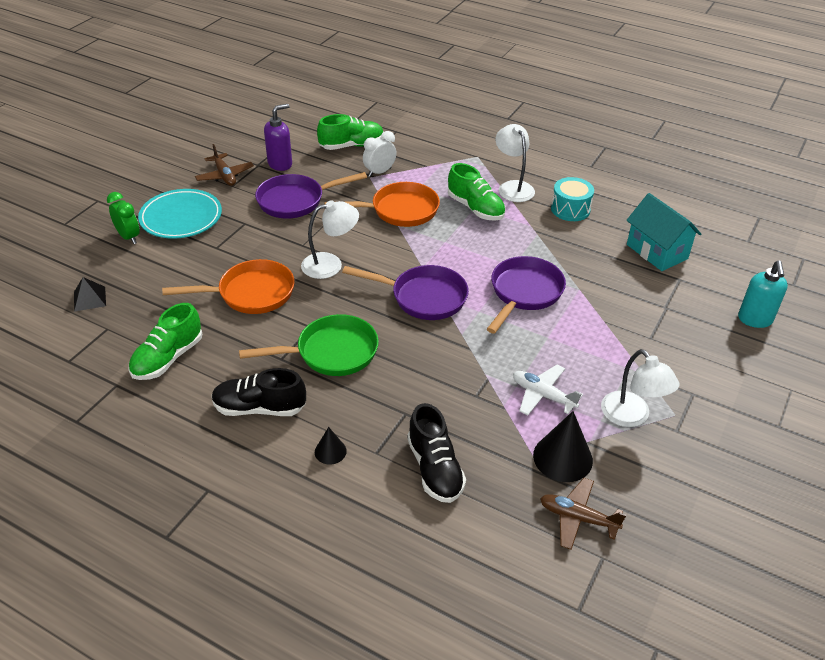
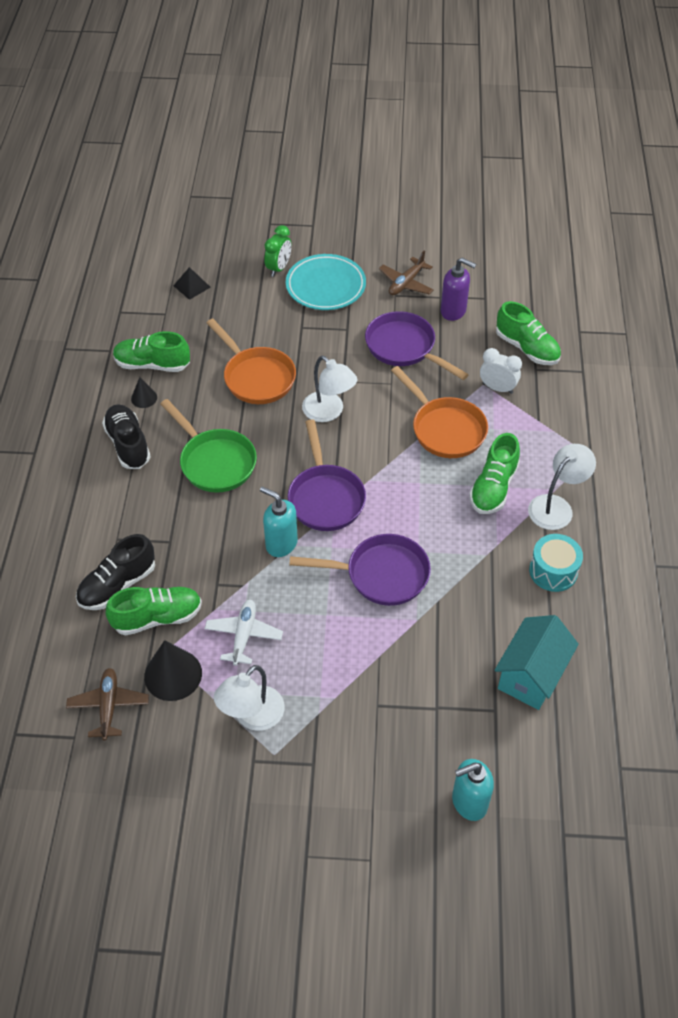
camera: 65 degrees right, 10 degrees up
(330, 451) = (104, 508): black cone -> black cone (144, 398)
(456, 340) = (281, 544): none -> turquoise soap dispenser
(491, 450) = (157, 617): none -> green shoe

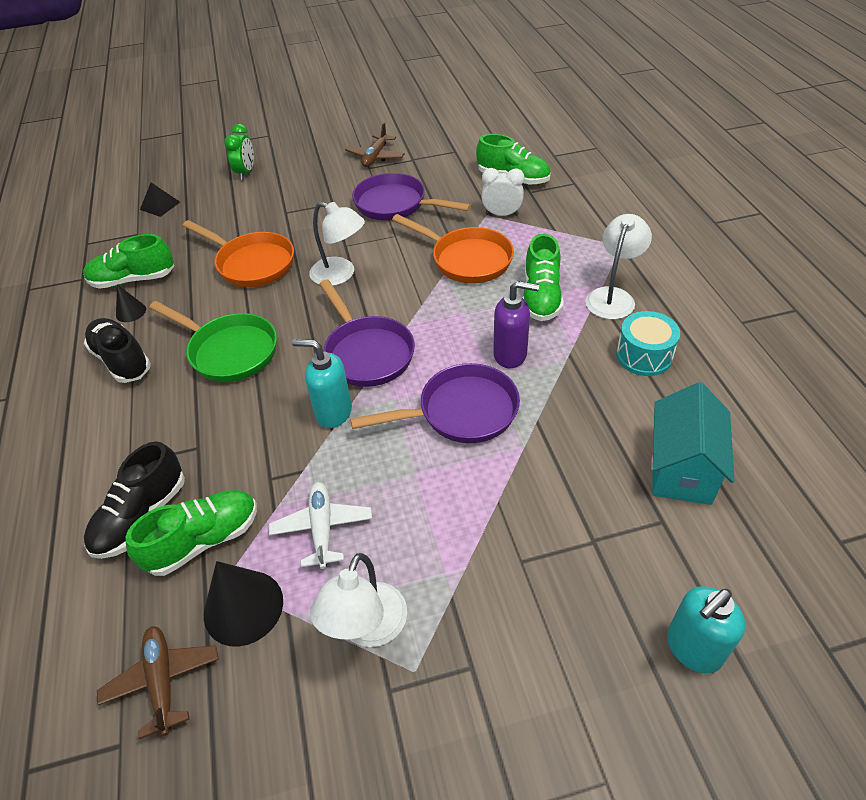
camera: 15 degrees left, 5 degrees down
(325, 286) = (298, 176): turquoise plate -> none
(453, 311) = (430, 167): purple soap dispenser -> purple soap dispenser (510, 355)

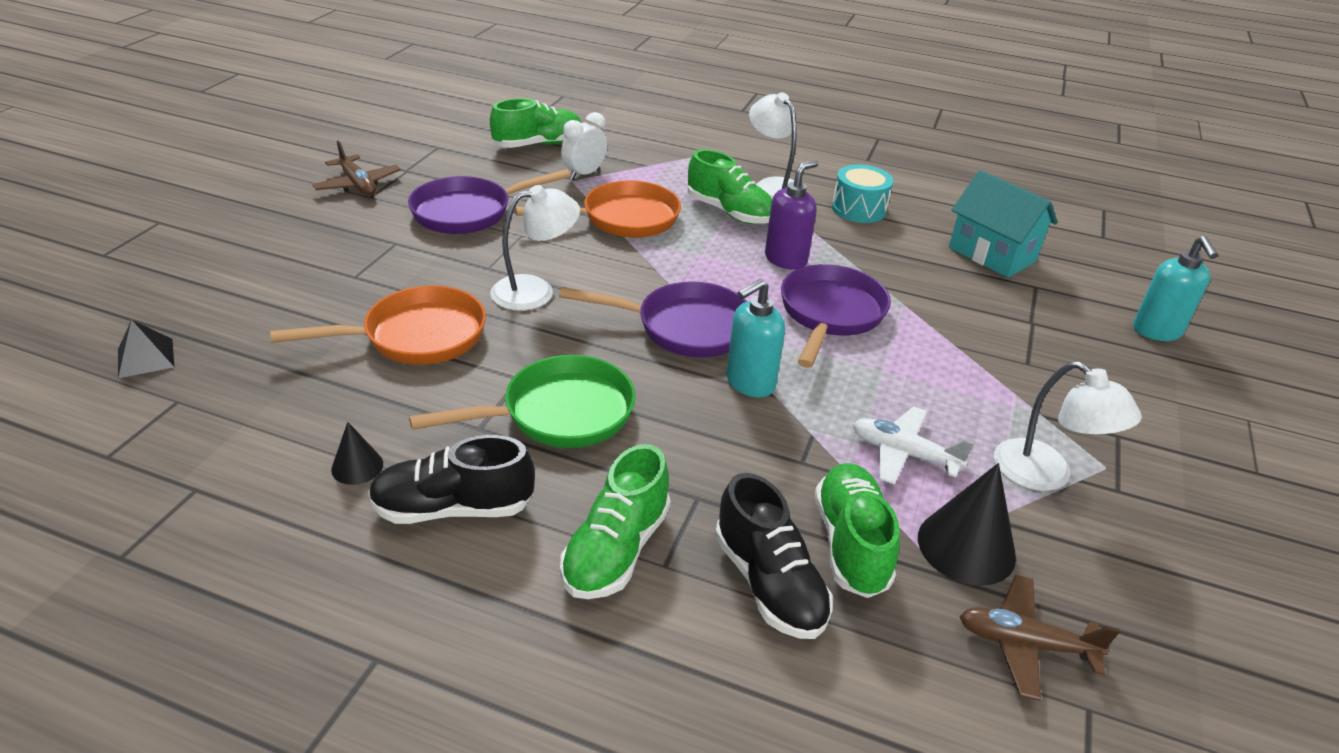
camera: 60 degrees left, 10 degrees down
(133, 280) = (286, 440): green shoe -> green shoe (616, 550)
(246, 173) = (211, 268): green clock -> none

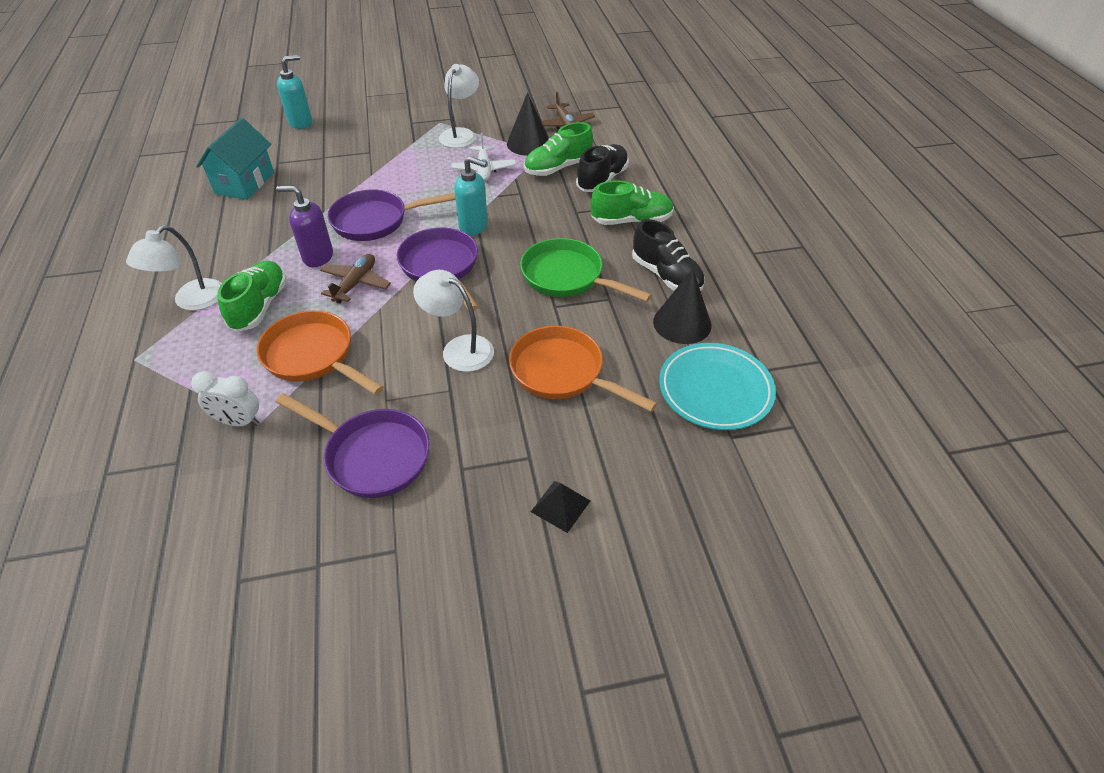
camera: 120 degrees left, 10 degrees up
(145, 358) = (723, 492): black pyramid -> black pyramid (560, 506)
(237, 428) = (715, 390): none -> turquoise plate
(357, 466) = (682, 323): black cone -> black cone, size x1.85
(358, 185) = (379, 581): brown plane -> brown plane (356, 283)
(538, 144) = (183, 494): green shoe -> none
(858, 209) = (209, 249): turquoise drum -> none

